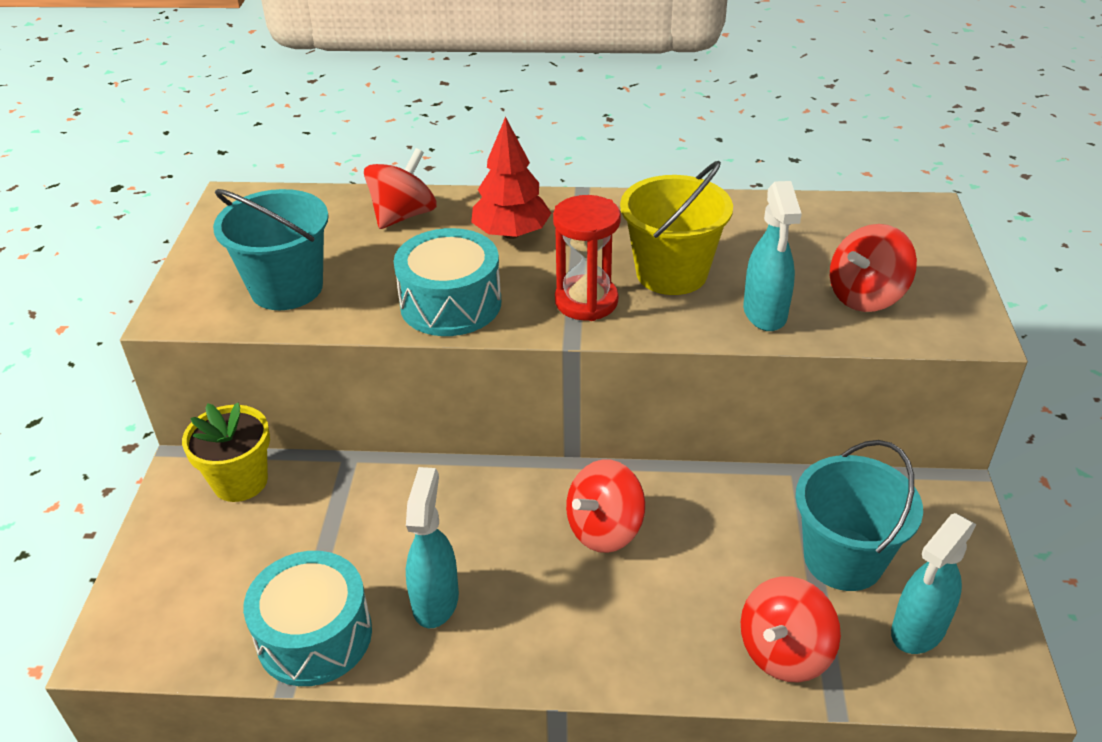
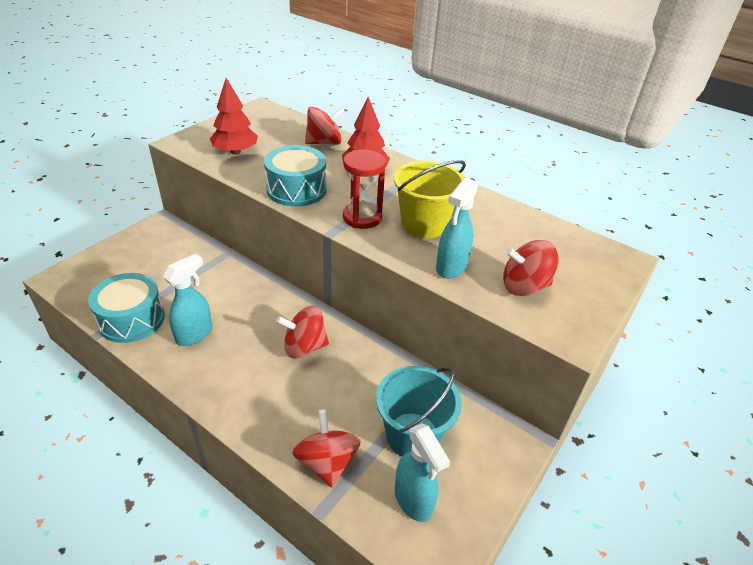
camera: 30 degrees right, 0 degrees up
(240, 481) = (175, 239): yellow flower pot -> none
(286, 288) = (235, 152): turquoise bucket -> red tree
(784, 652) = (327, 462): red spinning top -> red spinning top turned 90 degrees clockwise
(918, 630) = (413, 500): turquoise spray bottle -> turquoise spray bottle turned 105 degrees counterclockwise

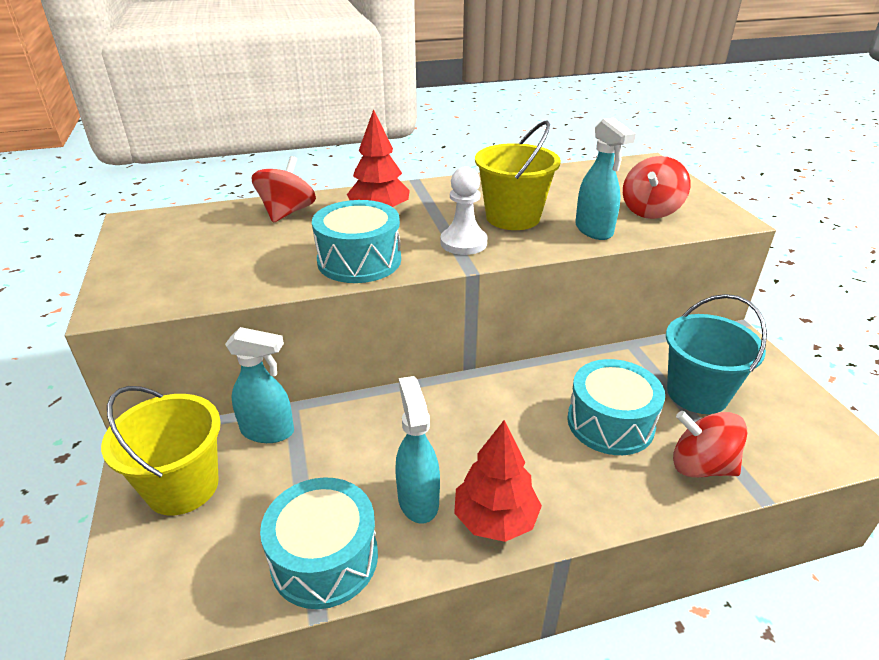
camera: 50 degrees left, 5 degrees down
(146, 249) = (182, 487): none -> yellow bucket
(235, 152) = (212, 272): red tree -> red tree (495, 519)
(304, 347) = (522, 413): red spinning top -> none
(332, 395) = (610, 423): none -> turquoise drum
(362, 217) = (463, 243): red hourglass -> white pawn
(413, 500) = (775, 427): turquoise spray bottle -> turquoise spray bottle (268, 431)

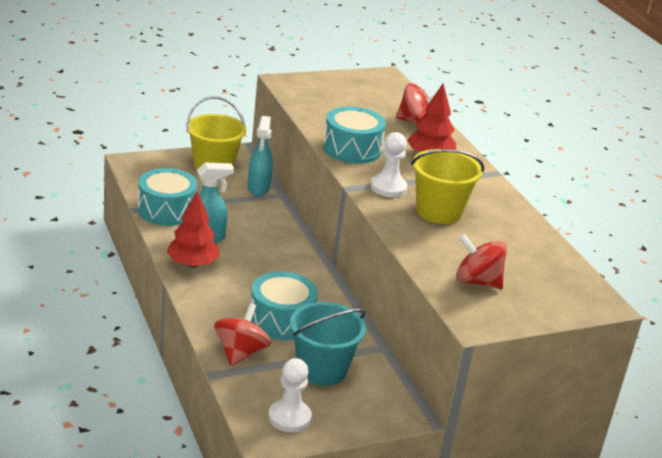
camera: 80 degrees right, 5 degrees down
(594, 230) = (427, 246): turquoise spray bottle -> none
(803, 425) = (289, 417): none -> white pawn

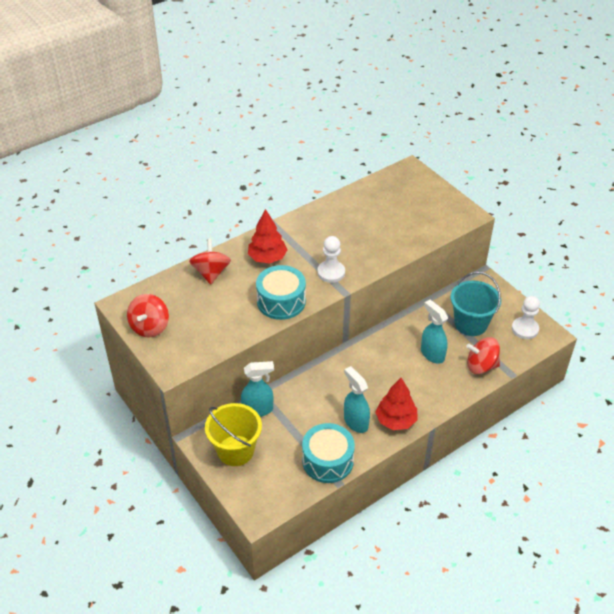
camera: 100 degrees left, 15 degrees up
(281, 320) = (432, 354): turquoise drum -> turquoise spray bottle
(439, 211) = (348, 244): yellow bucket -> none
(477, 282) = (424, 218): red spinning top -> red spinning top (150, 327)

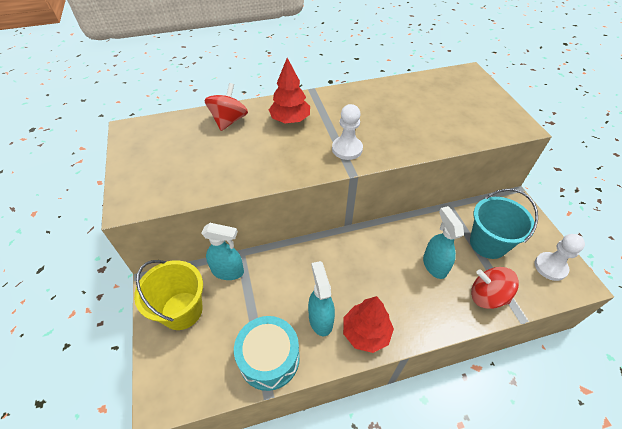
camera: 20 degrees right, 5 degrees up
(150, 327) = (138, 156): red spinning top -> none
(281, 301) = (280, 165): turquoise drum -> none

